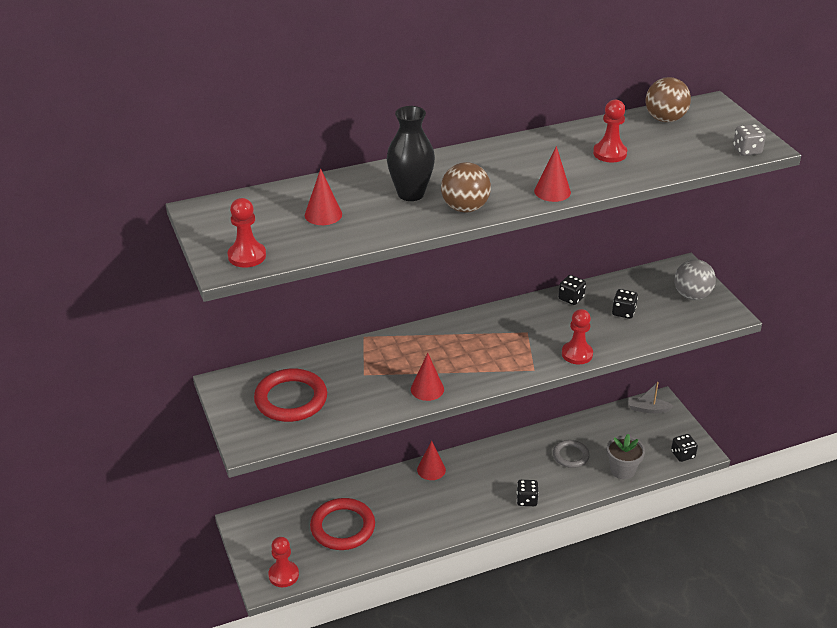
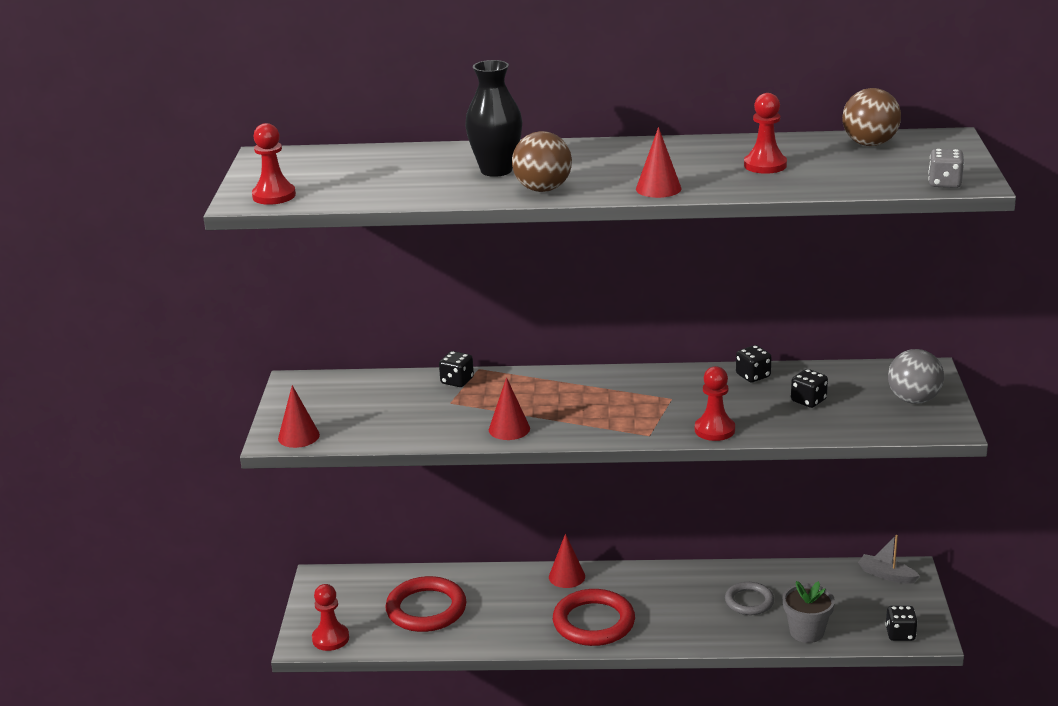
camera: 25 degrees right, 10 degrees down
(291, 399) = (354, 409): red ring -> red ring (593, 622)
(323, 214) = (385, 174): red cone -> red cone (298, 436)
(526, 500) = (661, 634): black dice -> black dice (457, 381)

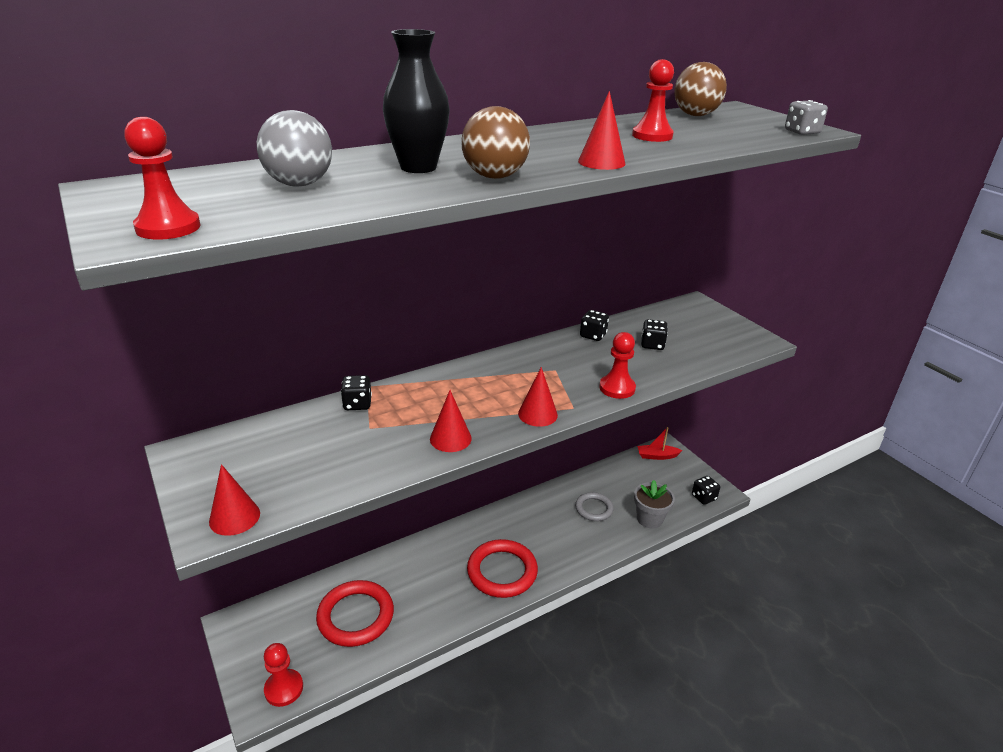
camera: 35 degrees left, 5 degrees up
(567, 576) = (450, 537): red cone -> red cone (537, 414)
(886, 575) = (657, 456): grey boat -> red boat
(913, 400) = (715, 326): grey ball -> grey ball (299, 184)

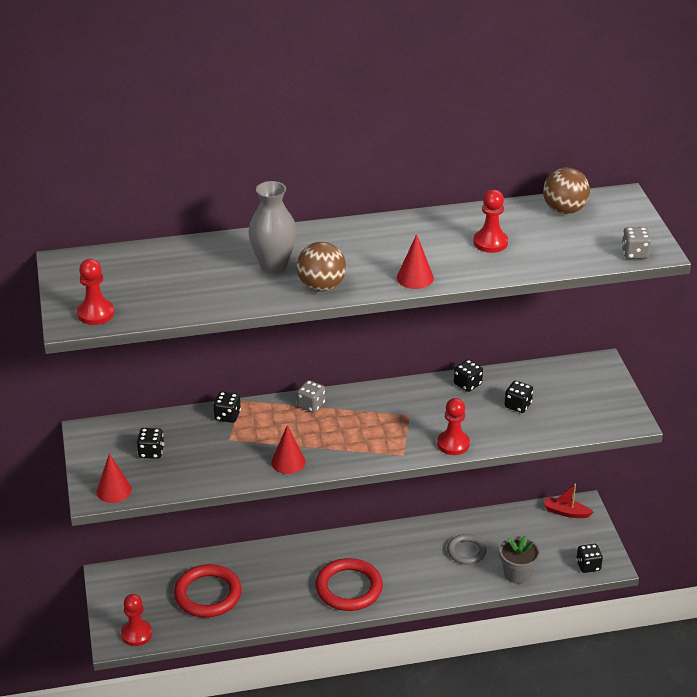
camera: 20 degrees right, 5 degrees up
(275, 459) = (151, 452): none -> black dice
(299, 184) = (184, 276): grey ball -> none
(418, 167) = (273, 266): black vase -> grey vase
(447, 378) = (311, 405): none -> grey dice
(537, 414) = (369, 455): red cone -> none

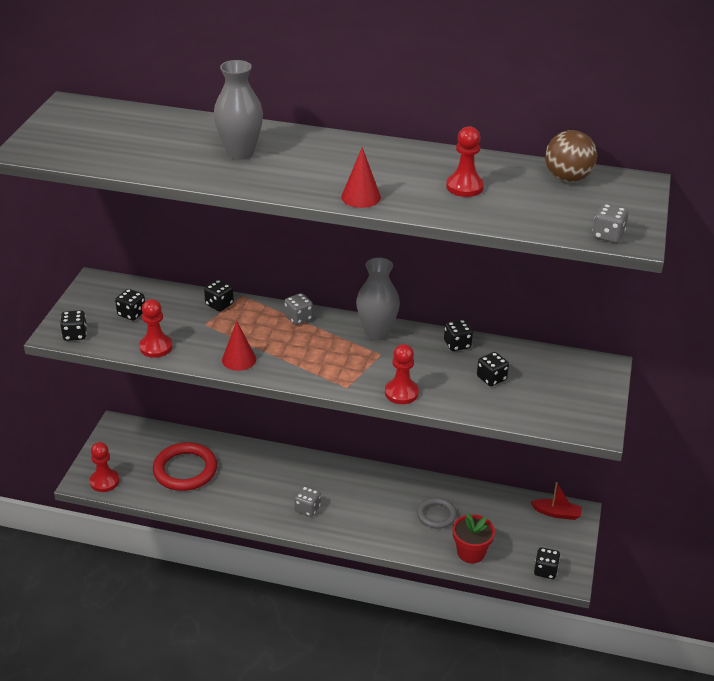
camera: 25 degrees right, 0 degrees up
(95, 313) = (50, 149): red pawn -> red pawn (156, 347)
(114, 490) = (75, 335): red cone -> black dice
(321, 286) = (266, 181): brown ball -> none
(349, 588) = (307, 509): red ring -> grey dice
(391, 396) = (376, 333): none -> grey vase
(517, 573) = (471, 553): grey flower pot -> red flower pot
(566, 512) = (556, 513): red boat -> red boat turned 150 degrees clockwise

